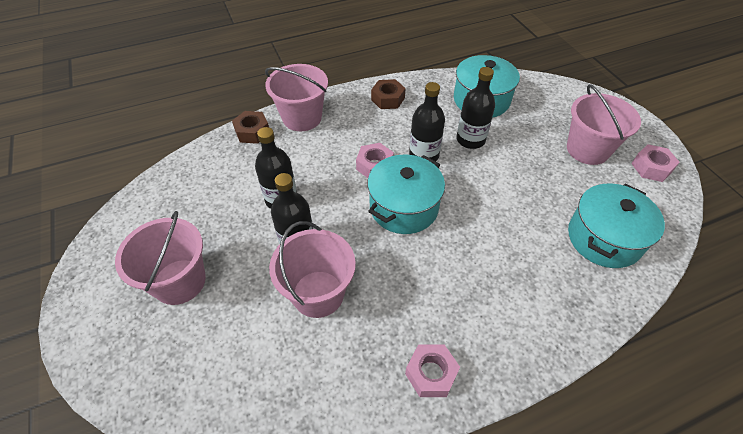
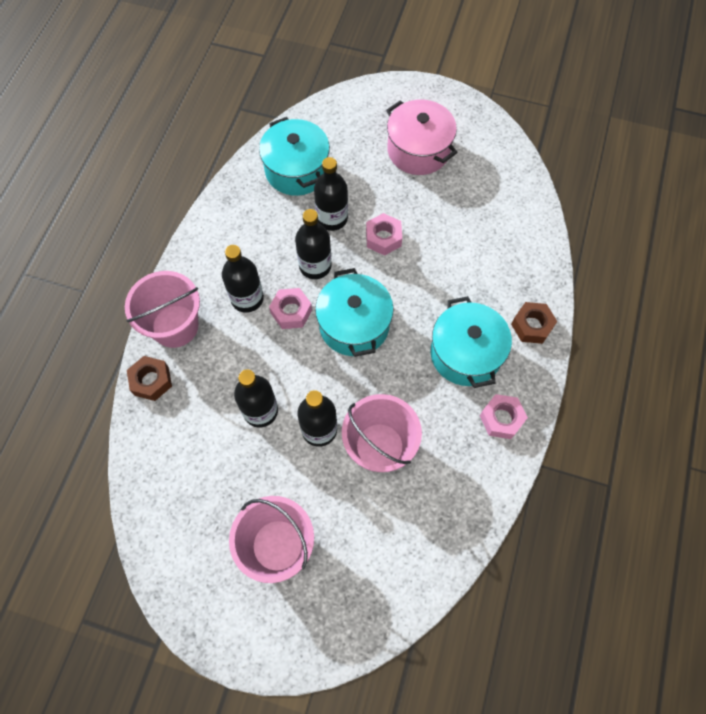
camera: 50 degrees left, 15 degrees up
(359, 137) = (247, 298): none -> black bottle
(388, 99) = (222, 238): brown nut -> brown nut (532, 326)
(587, 149) = (418, 150): pink bucket -> pink pot
(604, 238) = (497, 220): turquoise pot -> turquoise pot (465, 353)
(651, 167) = (471, 129): pink nut -> pink nut (383, 238)

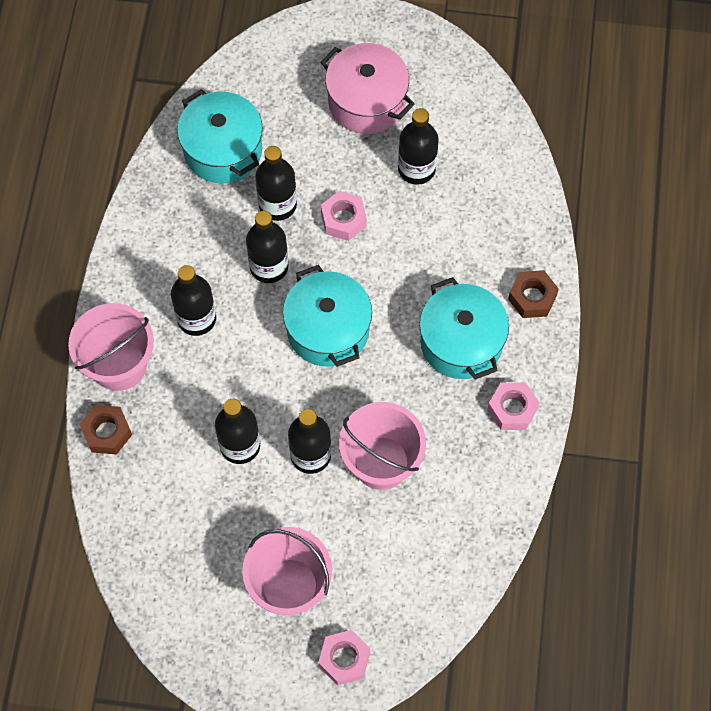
camera: 10 degrees left, 0 degrees up
(291, 312) = (252, 326): pink nut -> pink nut (344, 659)
(450, 207) = (416, 169): none -> black bottle

